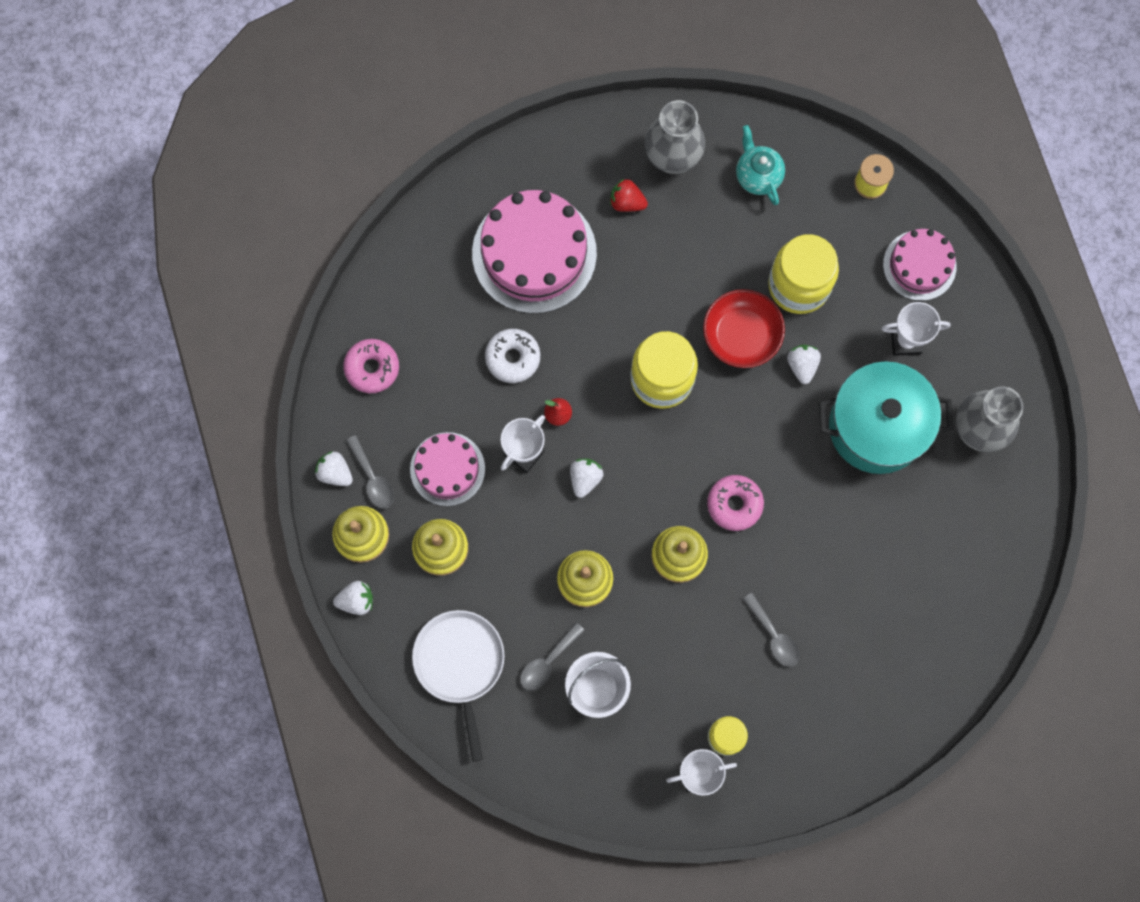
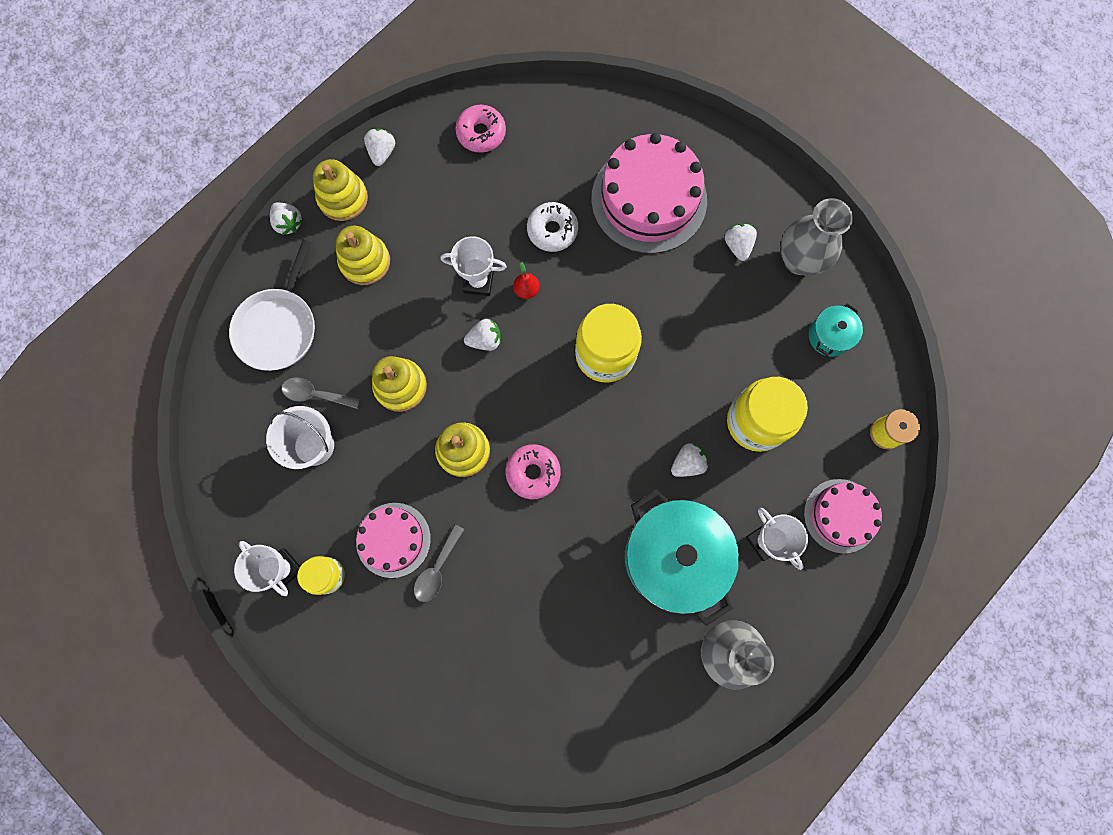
camera: 60 degrees right, 0 degrees up
(373, 479) = (393, 182): grey spoon -> none
(447, 469) = (432, 231): pink cake -> pink cake (393, 540)
(460, 663) = (278, 327): white pan -> white pan turned 150 degrees clockwise
(627, 202) = (737, 246): red strawberry -> white strawberry
(741, 335) = (683, 398): red bowl -> none
(757, 176) = (829, 336): turquoise teapot -> turquoise pot

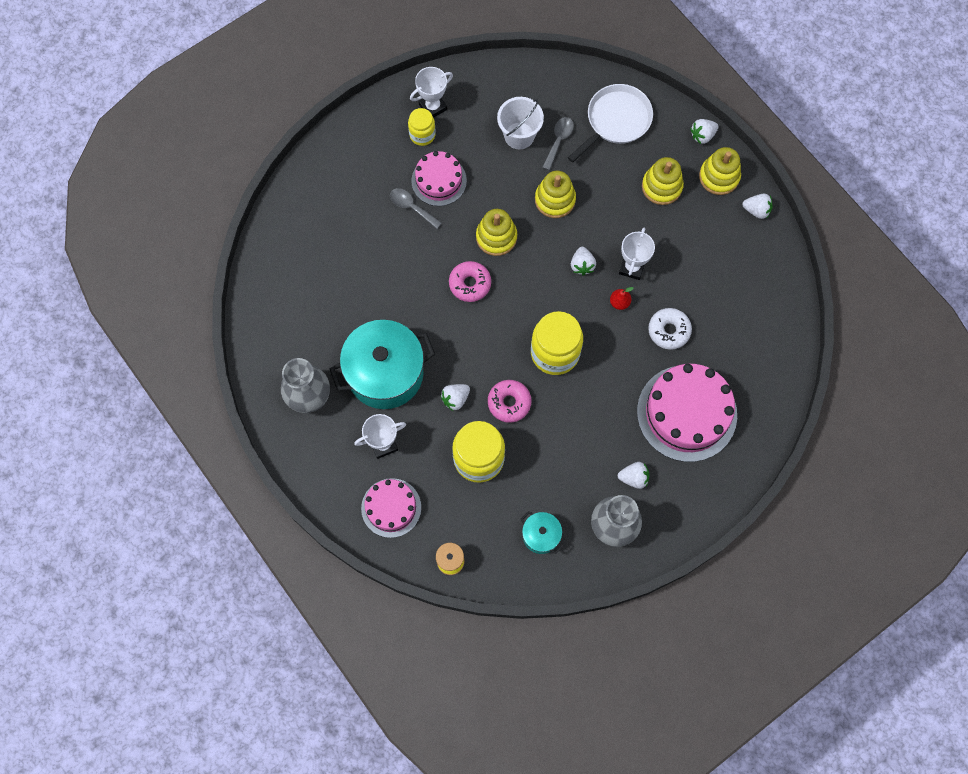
camera: 100 degrees right, 5 degrees down
(278, 327) = (616, 120): white pan -> white pan turned 105 degrees clockwise
(481, 133) = (765, 289): pink donut -> pink donut (509, 403)
(688, 463) = (455, 399): white strawberry -> white strawberry turned 75 degrees clockwise

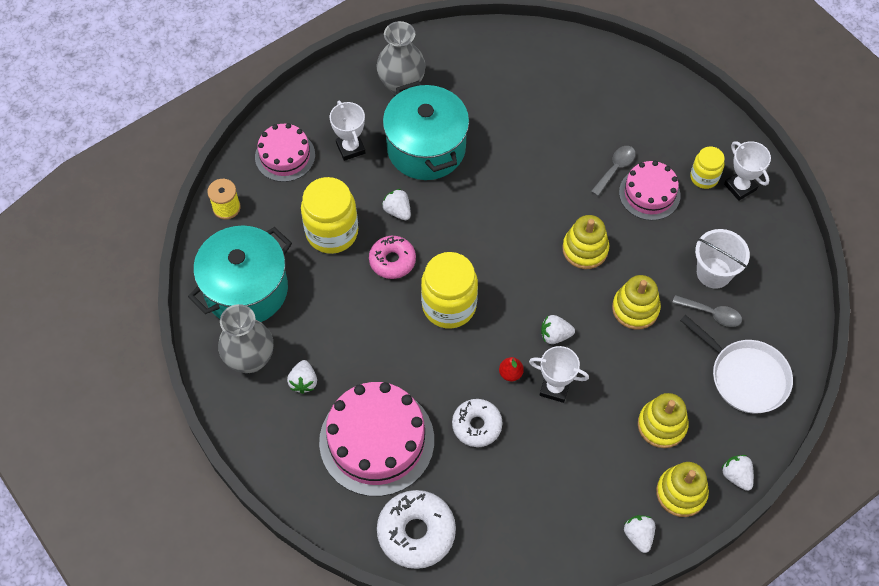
camera: 90 degrees right, 10 degrees down
(470, 284) = (528, 224): pink donut -> none
(541, 535) = (246, 289): turquoise pot -> turquoise pot, size x2.13
(756, 210) = (638, 535): white strawberry -> white strawberry turned 150 degrees clockwise
(765, 379) = (416, 532): none -> white donut

